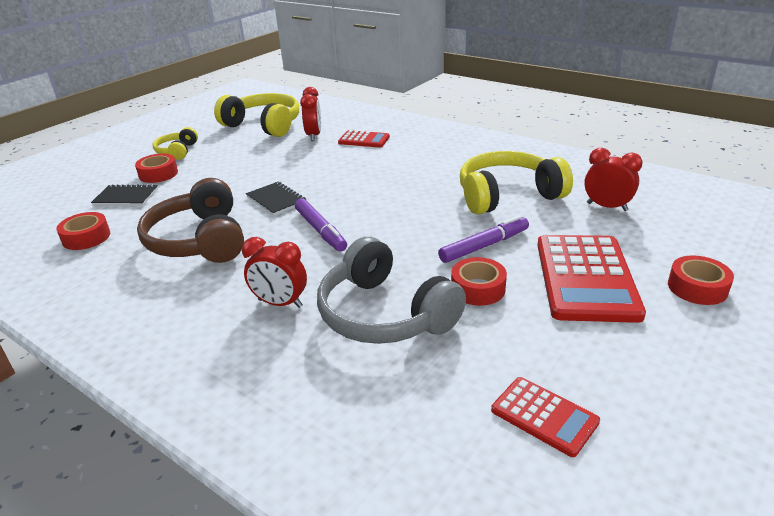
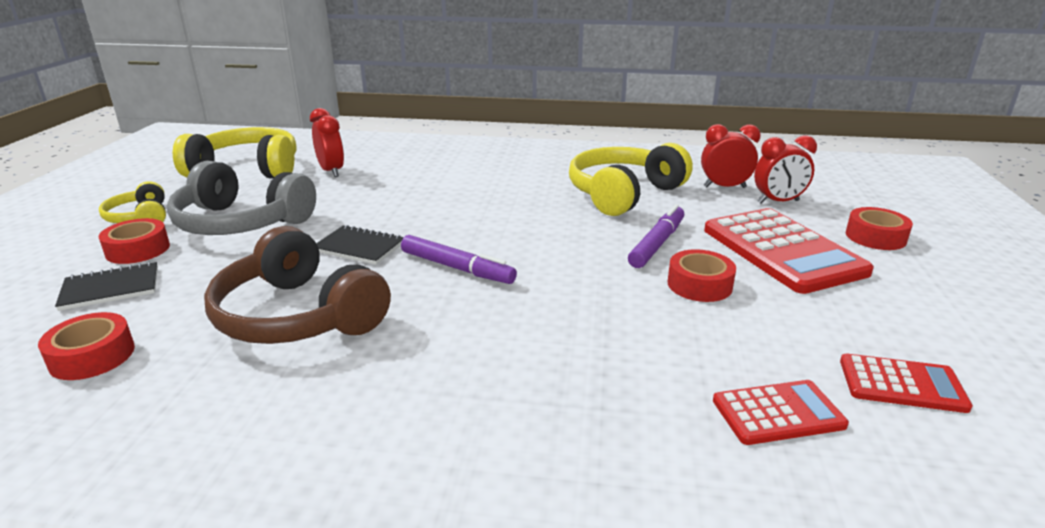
camera: 30 degrees left, 5 degrees down
(280, 303) = (498, 360): red clock -> red clock (778, 202)
(364, 140) = (402, 167): red calculator -> red calculator (778, 413)
(385, 314) = (636, 335): grey headphones -> grey headphones (241, 223)

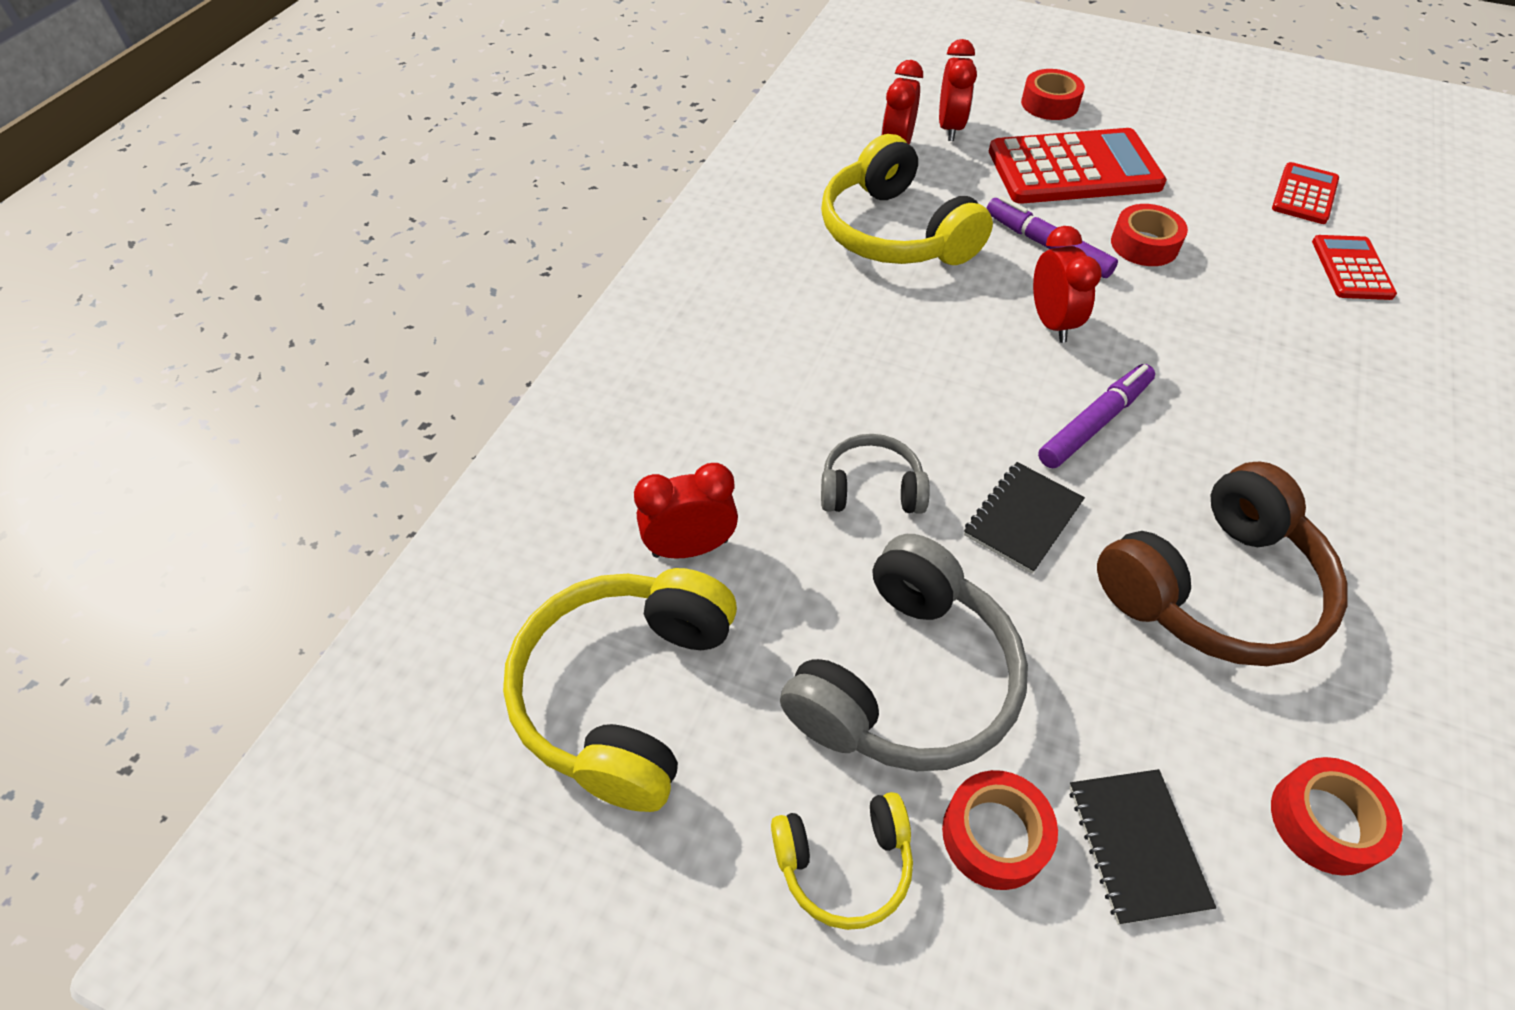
camera: 75 degrees left, 25 degrees up
(378, 205) = (871, 489): none -> grey headphones
(561, 249) = (1051, 323): none -> red clock

